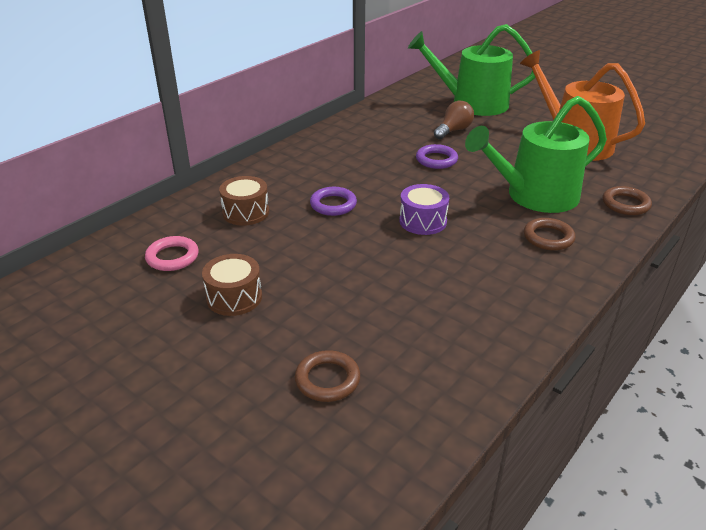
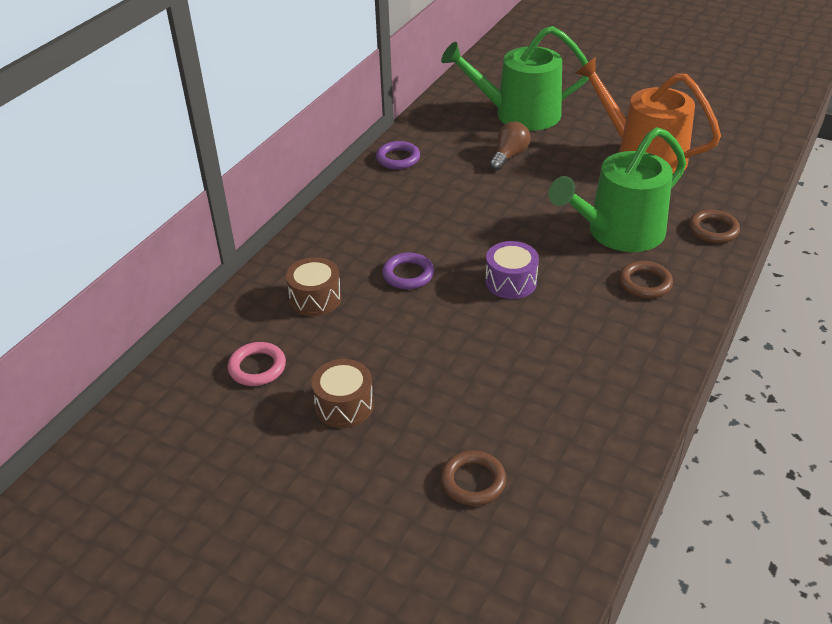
camera: 10 degrees left, 5 degrees up
(436, 160) = (502, 199): purple ring -> purple ring (398, 158)

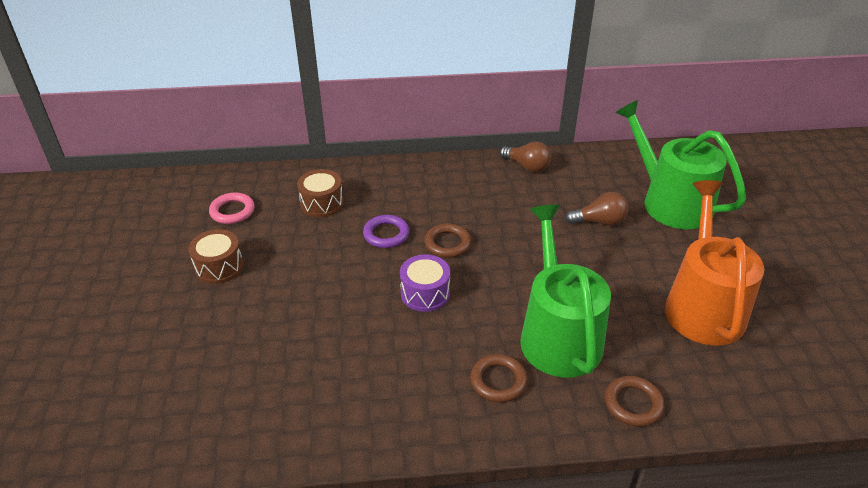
camera: 55 degrees right, 0 degrees up
(398, 158) = (527, 166): purple ring -> brown light bulb
(473, 481) = (177, 367): brown ring -> brown ring (447, 243)
(618, 233) = (558, 334): green watering can -> green watering can turned 60 degrees clockwise

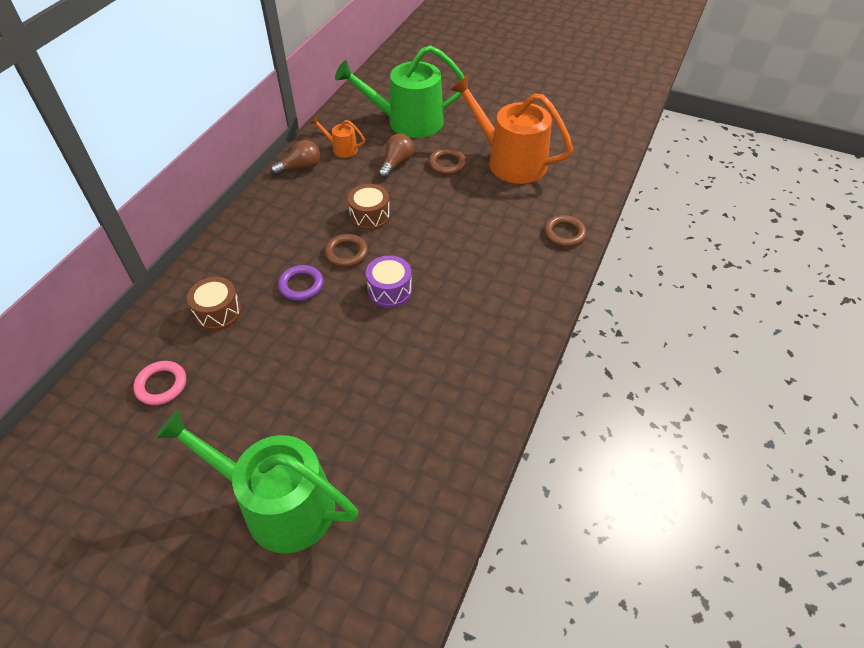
camera: 60 degrees left, 10 degrees up
(219, 267) = (236, 421): brown drum -> brown drum (370, 216)
(498, 381) = (503, 288): brown ring -> brown ring (447, 164)
(558, 334) = (485, 238): green watering can -> green watering can (279, 504)
(579, 178) = (342, 149): none -> orange watering can

